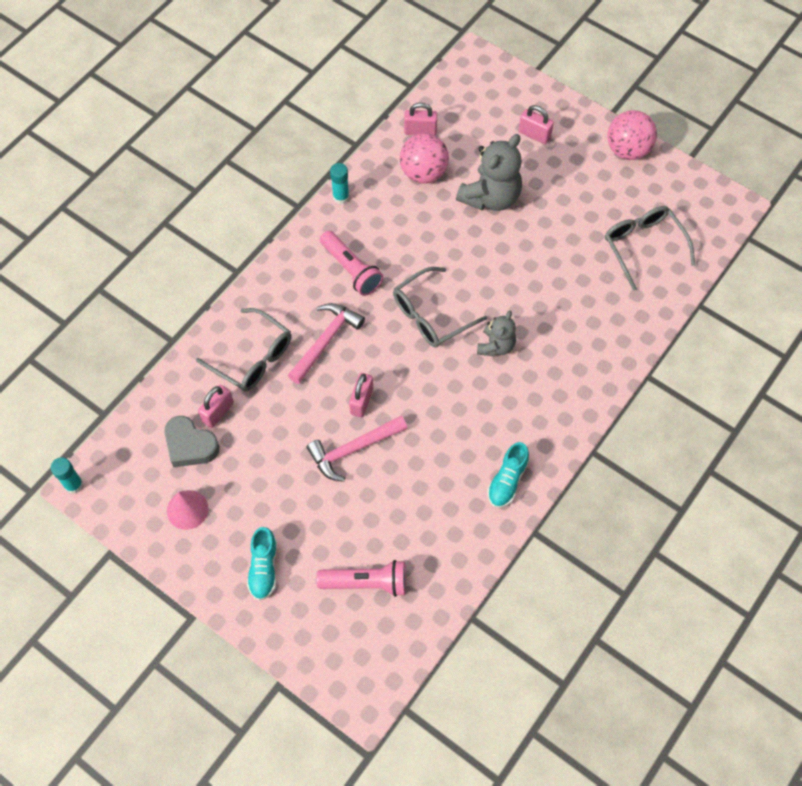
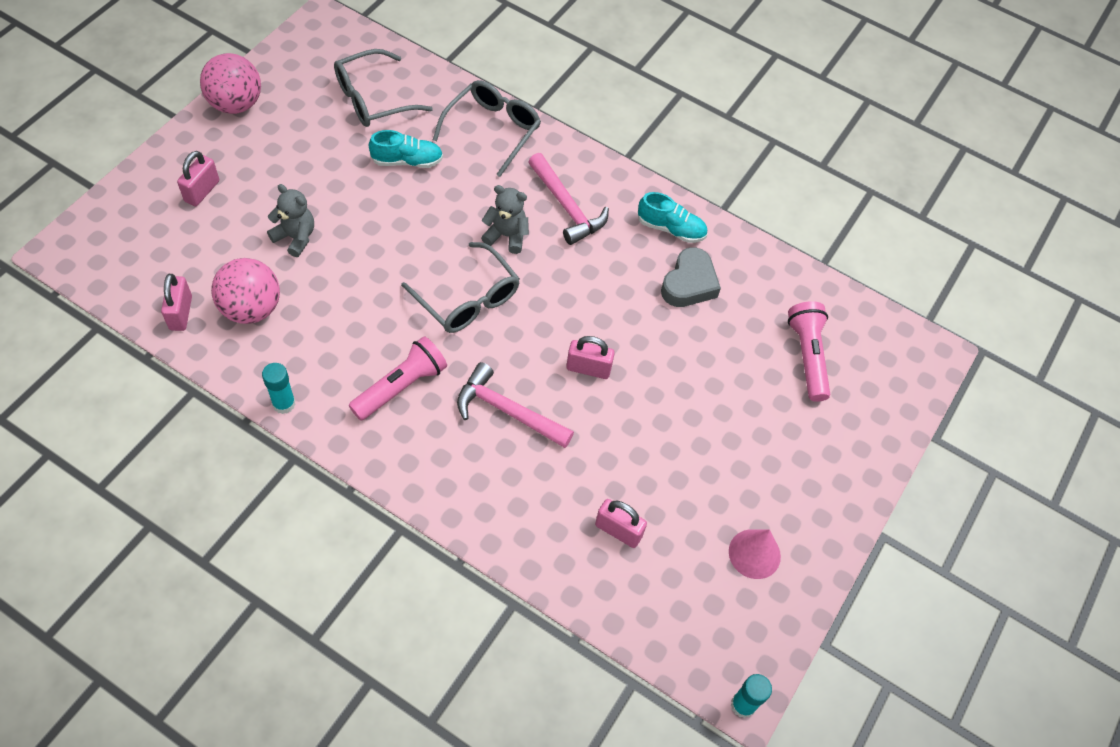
camera: 100 degrees left, 5 degrees down
(190, 445) = (668, 560): grey heart -> grey heart (689, 283)
(252, 357) = (536, 496): grey glasses -> grey glasses (492, 131)
(263, 568) = (811, 461): turquoise shoe -> turquoise shoe (407, 161)
(353, 449) = (652, 375): pink hammer -> pink hammer (566, 207)
(490, 197) = (295, 237): grey teddy bear -> grey teddy bear, size x0.59

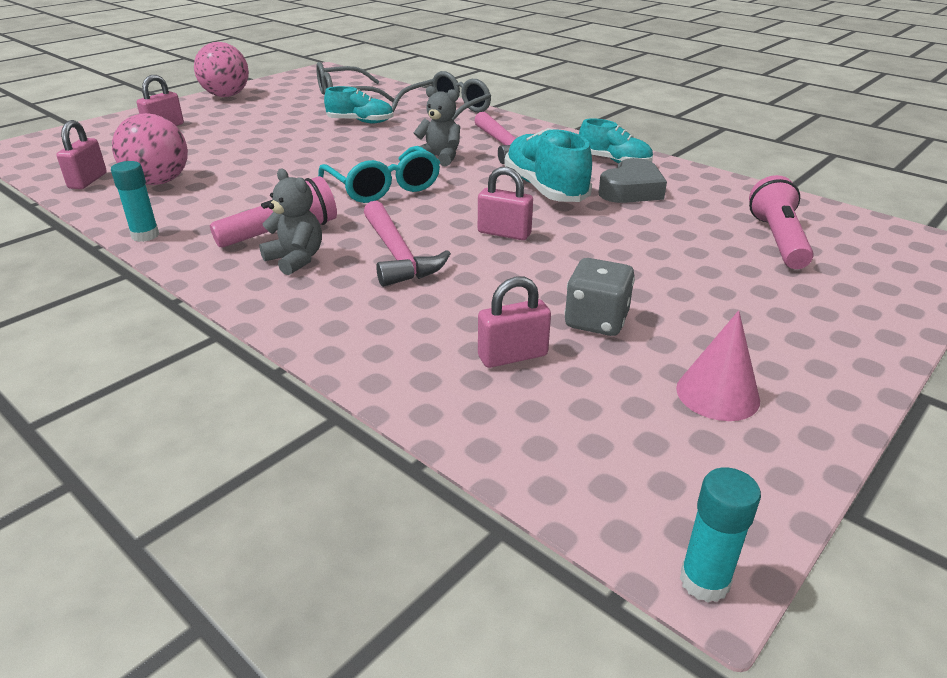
camera: 15 degrees right, 25 degrees down
(295, 237) = (231, 150): grey teddy bear -> grey teddy bear (296, 259)
(467, 298) = (383, 187): grey glasses -> turquoise glasses
(507, 411) = (397, 255): pink hammer -> pink hammer turned 150 degrees counterclockwise
(613, 288) = (545, 189): none -> turquoise shoe
(618, 530) = (512, 356): pink padlock -> pink padlock turned 60 degrees counterclockwise
(672, 483) = (596, 321): none -> grey dice

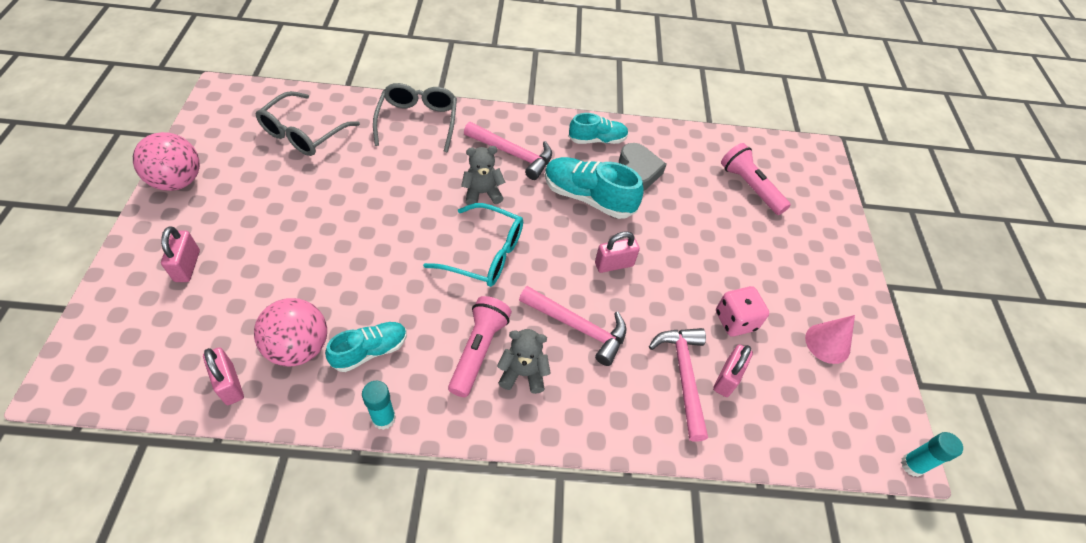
camera: 45 degrees left, 20 degrees up
(360, 122) = (363, 169): turquoise shoe -> turquoise shoe (370, 351)
(459, 331) = (683, 376): none -> pink hammer
(596, 321) = (735, 321): grey dice -> pink dice

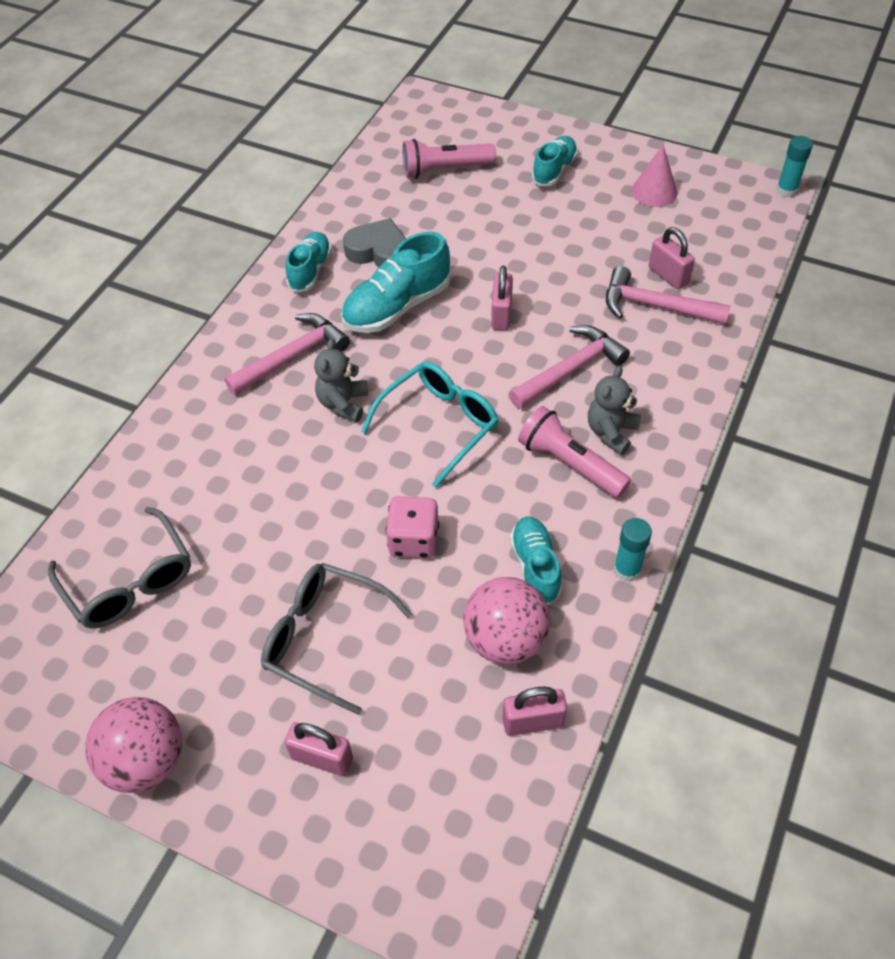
camera: 60 degrees left, 0 degrees up
(418, 122) = (180, 441): grey glasses -> grey glasses (326, 639)
(735, 321) = (607, 245): pink dice -> pink dice (414, 540)
(800, 260) = (554, 170): none -> turquoise shoe

